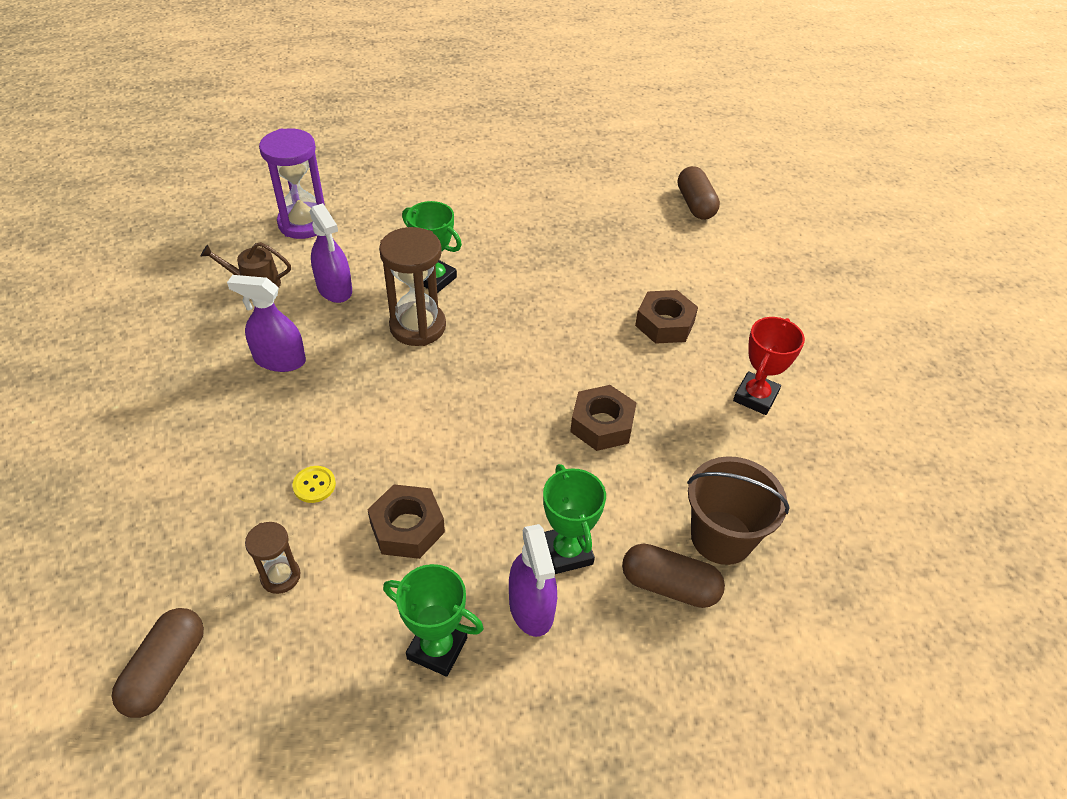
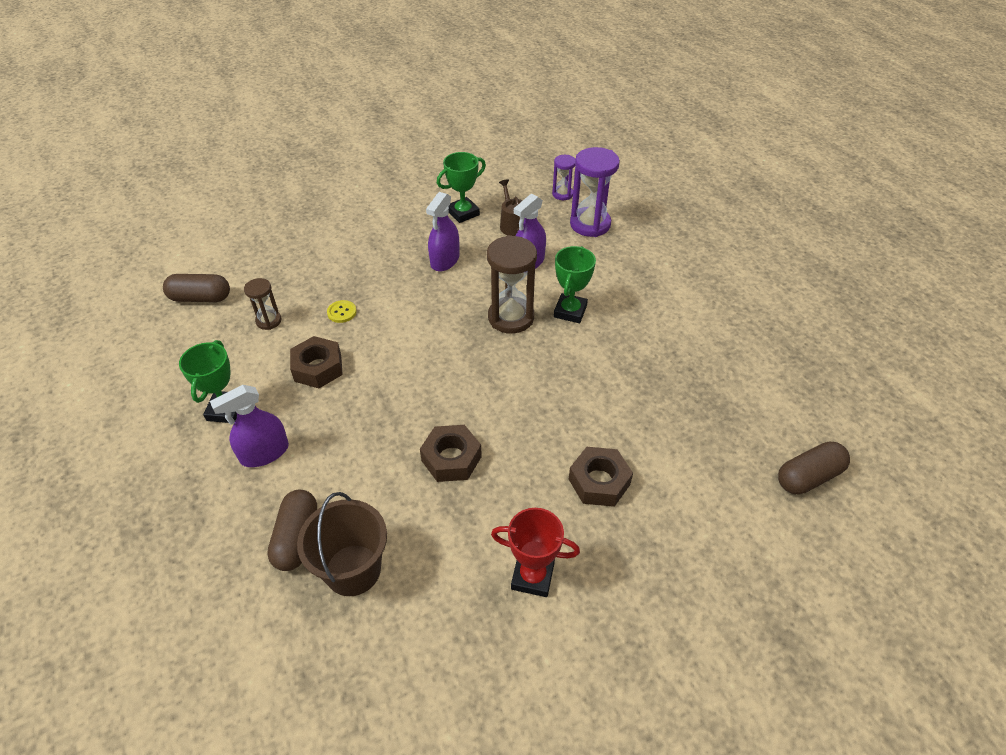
camera: 75 degrees right, 0 degrees up
(231, 228) = (562, 194): none -> purple hourglass
(280, 360) = (445, 260): purple spray bottle -> purple spray bottle turned 150 degrees counterclockwise
(567, 552) = (316, 463): green trophy -> green trophy (463, 213)

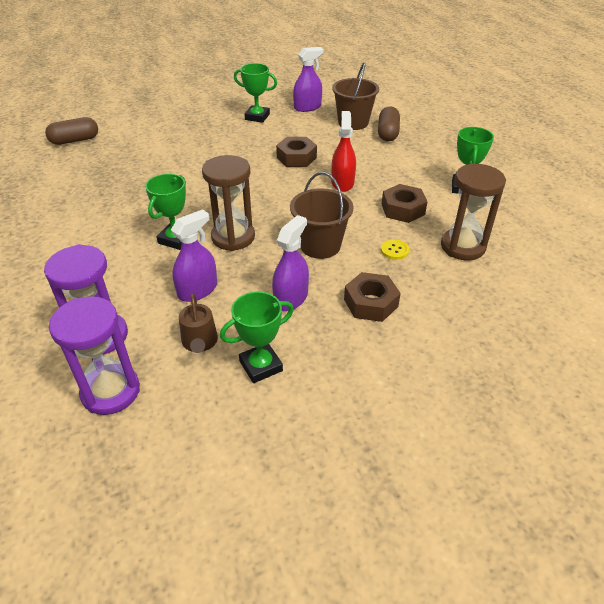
camera: 175 degrees left, 5 degrees down
(200, 298) = (545, 272): brown capsule -> none
(264, 453) = (423, 165): purple spray bottle -> purple spray bottle (307, 107)
(268, 321) = (463, 247): brown hourglass -> brown hourglass, size x1.84
(386, 408) = (342, 183): none -> red spray bottle
(418, 313) = (320, 245): none -> brown bucket
(532, 576) = (257, 117): red trophy -> green trophy
(562, 194) = (111, 391): purple hourglass -> purple hourglass, size x1.84
(599, 482) = (205, 144): brown nut -> brown nut (371, 303)

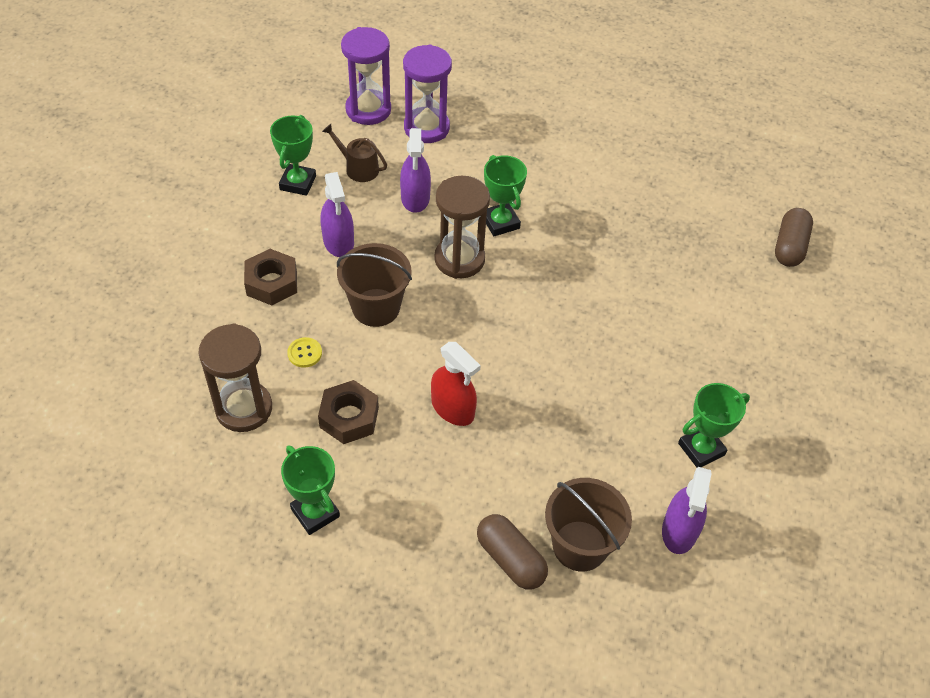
camera: 130 degrees right, 10 degrees up
(296, 157) = (550, 410): brown nut -> none

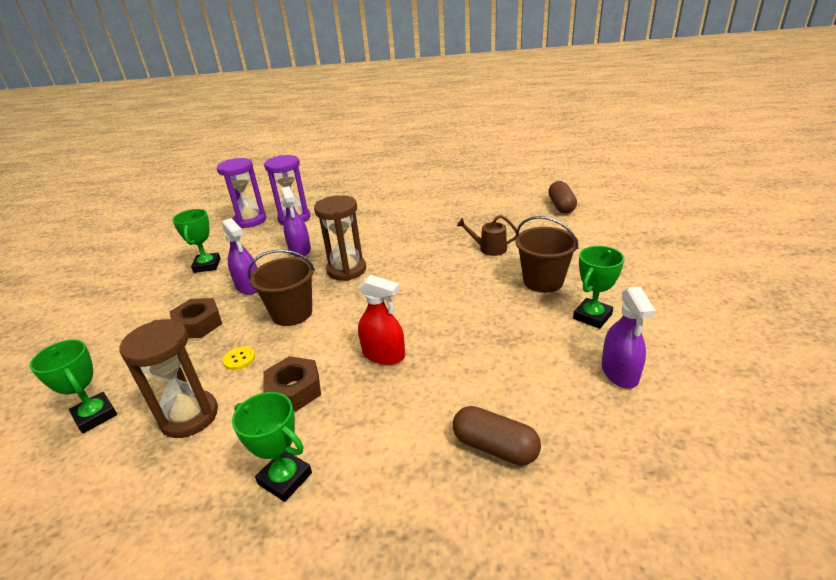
camera: 15 degrees left, 20 degrees down
(358, 168) = (252, 247): brown watering can -> brown watering can (489, 248)
(500, 222) = (367, 245): green trophy -> green trophy (95, 416)
(580, 545) = (548, 413): brown bucket -> brown bucket (543, 281)

